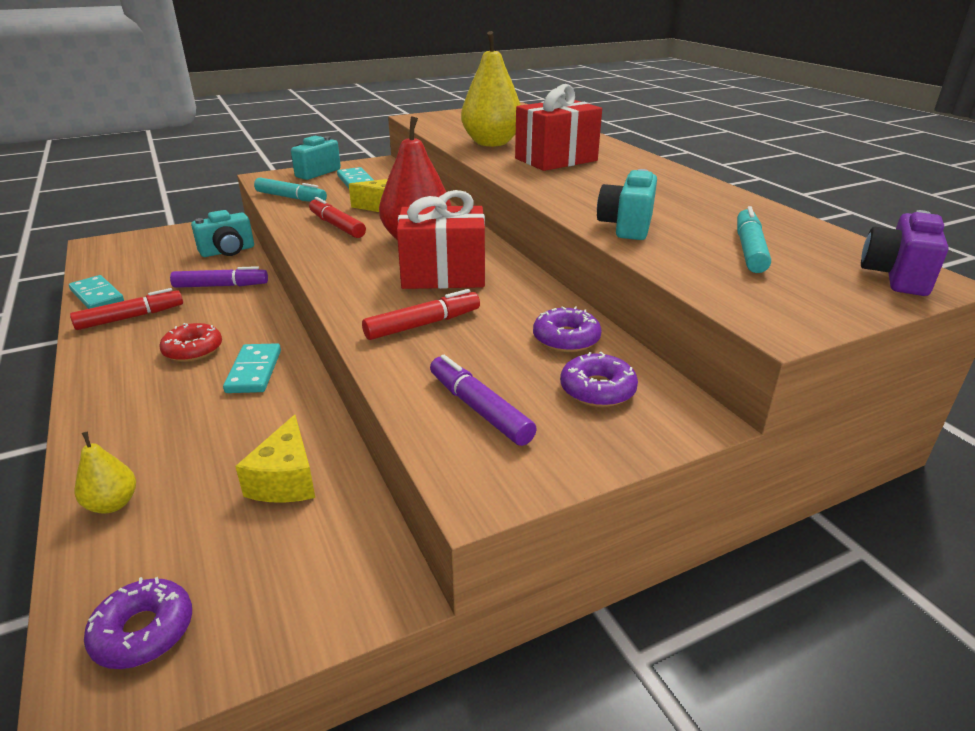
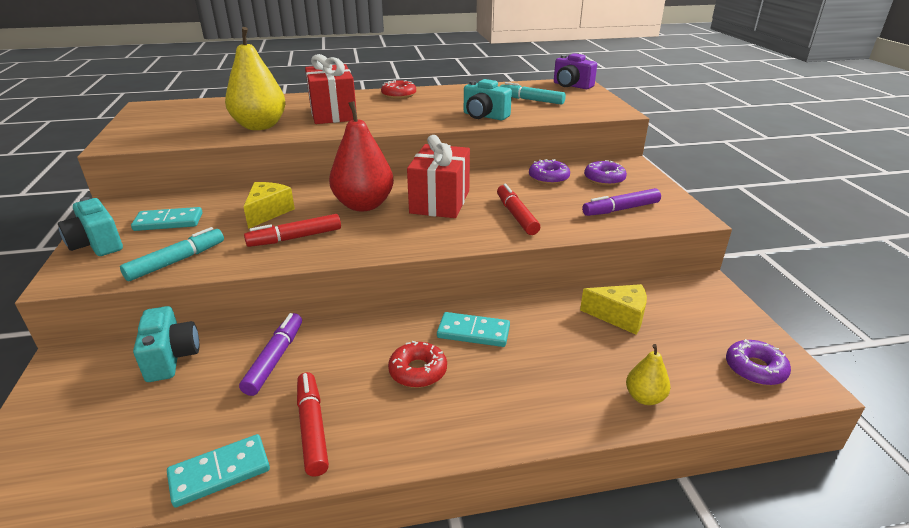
camera: 75 degrees left, 0 degrees up
(662, 175) = (399, 95): none -> red donut

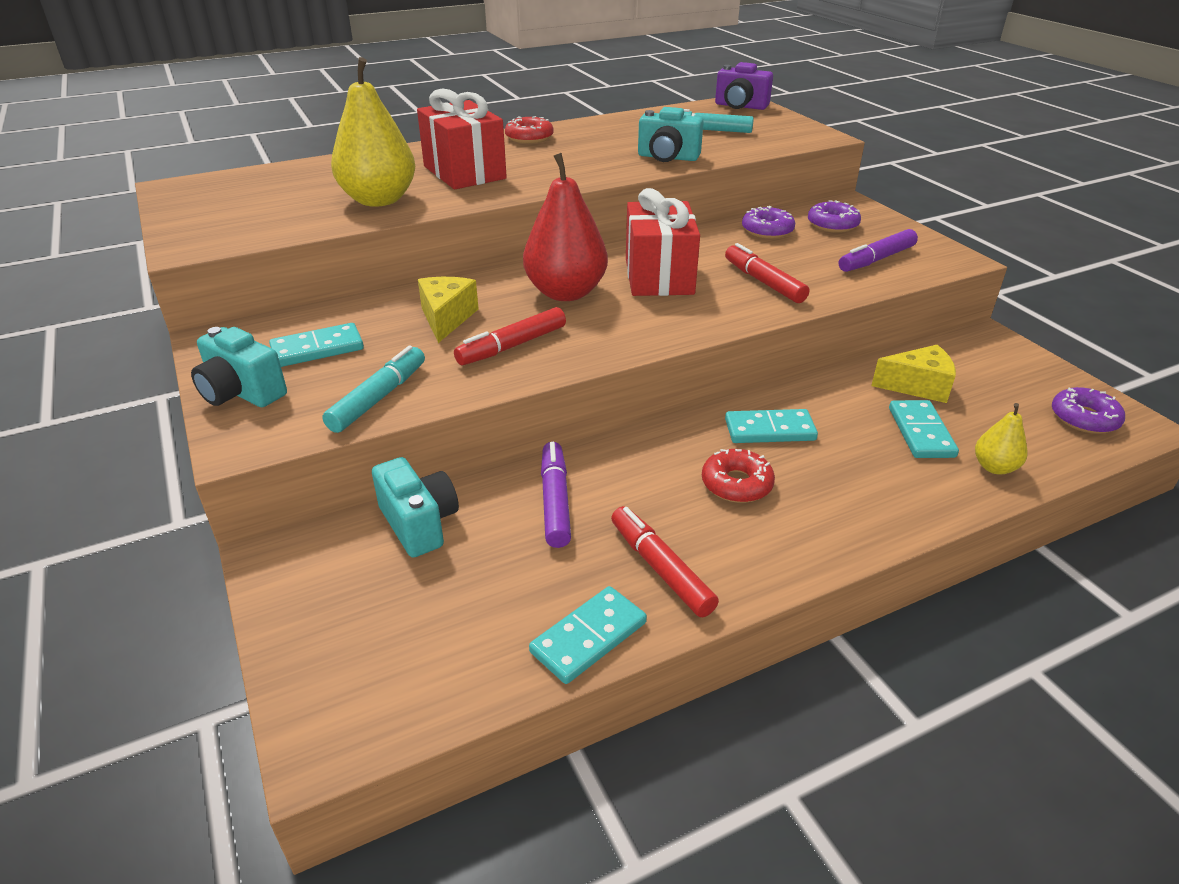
camera: 15 degrees left, 5 degrees up
(598, 356) = (921, 432): none -> turquoise domino

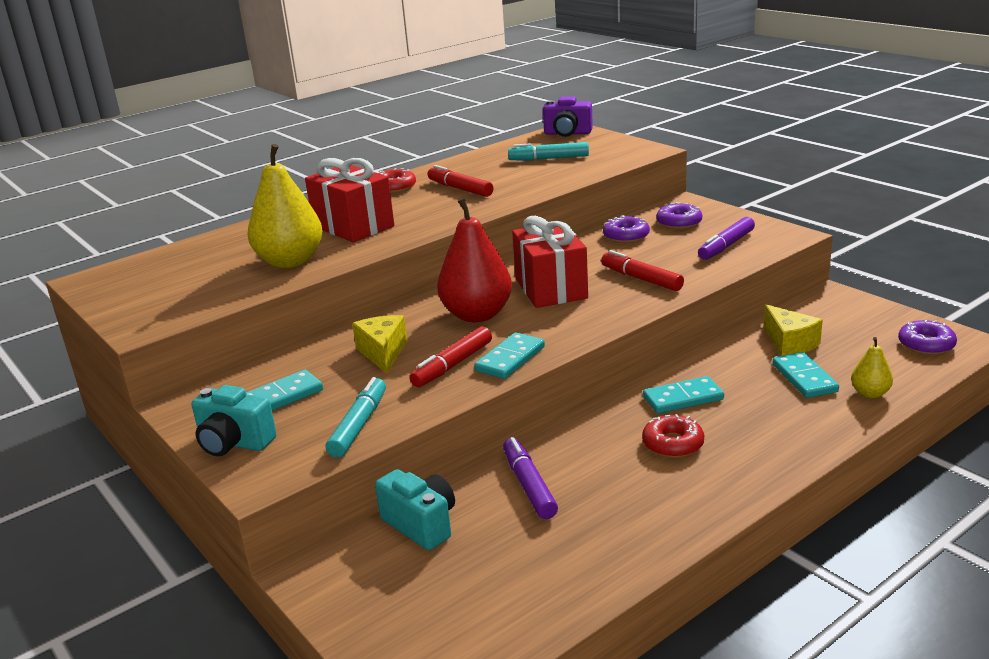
camera: 10 degrees left, 10 degrees down
(588, 637) = (602, 577): turquoise domino -> turquoise domino (510, 359)
(661, 569) = (638, 517): red marker -> red marker (460, 189)
(667, 157) = (526, 187): turquoise camera -> none
(917, 386) = (789, 343): yellow cheese -> yellow cheese turned 75 degrees clockwise

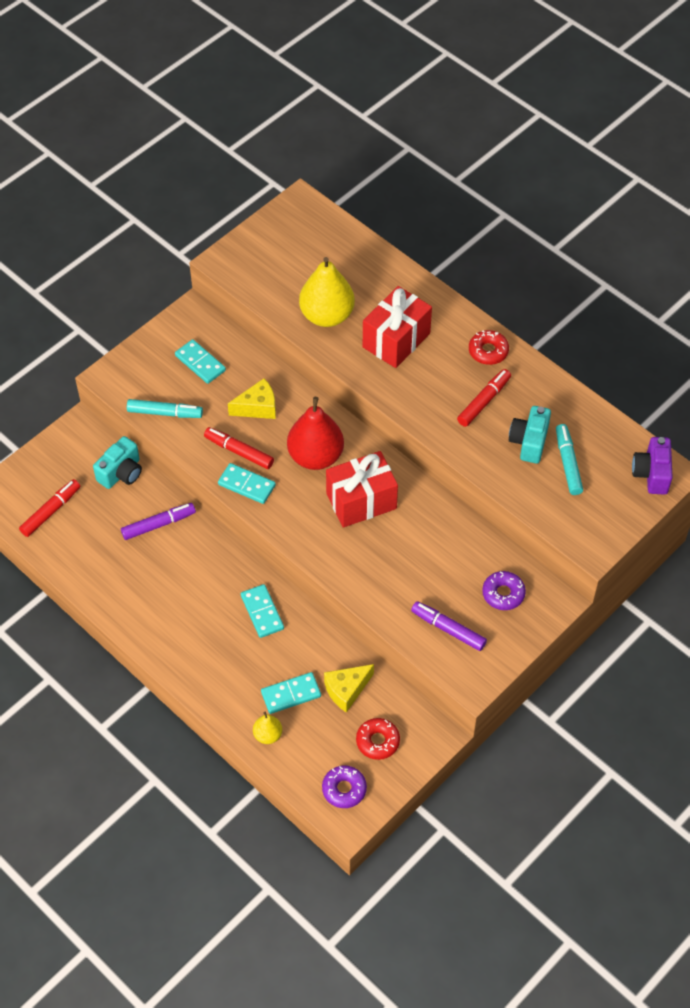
camera: 80 degrees right, 30 degrees up
(234, 443) = (148, 353): turquoise camera -> turquoise camera (529, 442)
(626, 236) = (470, 551): purple donut -> none
(641, 279) = (378, 564): red marker -> red marker (50, 511)
(673, 444) = (203, 604): red donut -> red donut (377, 741)

